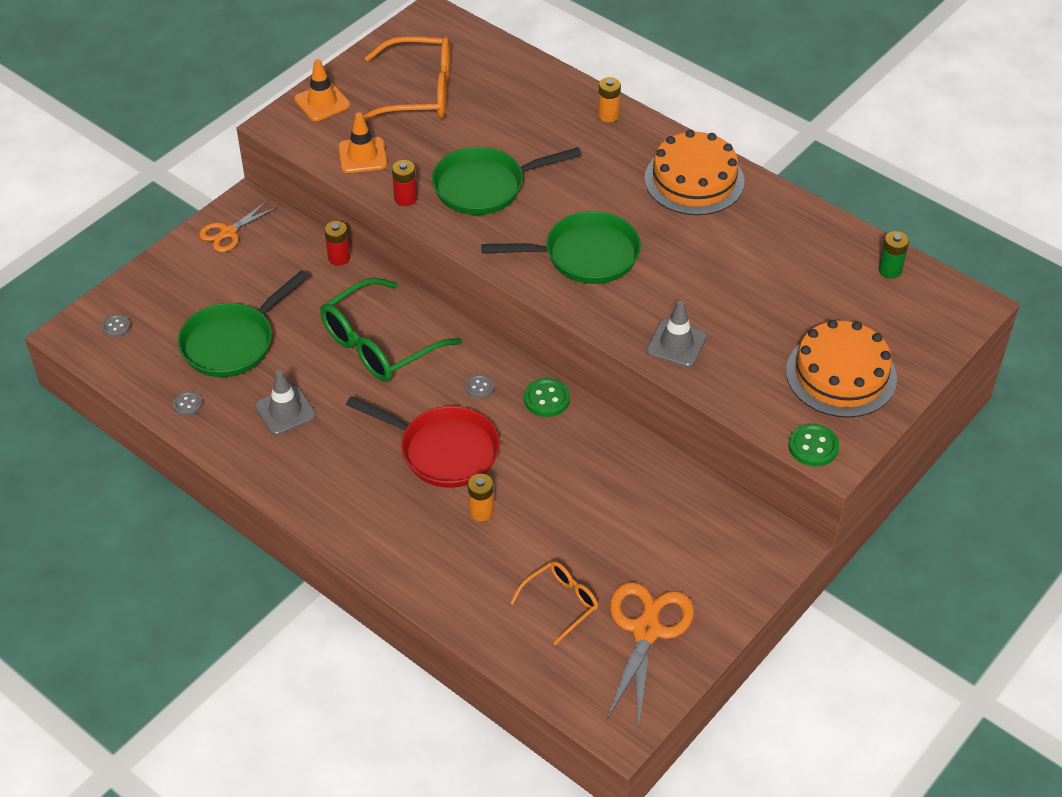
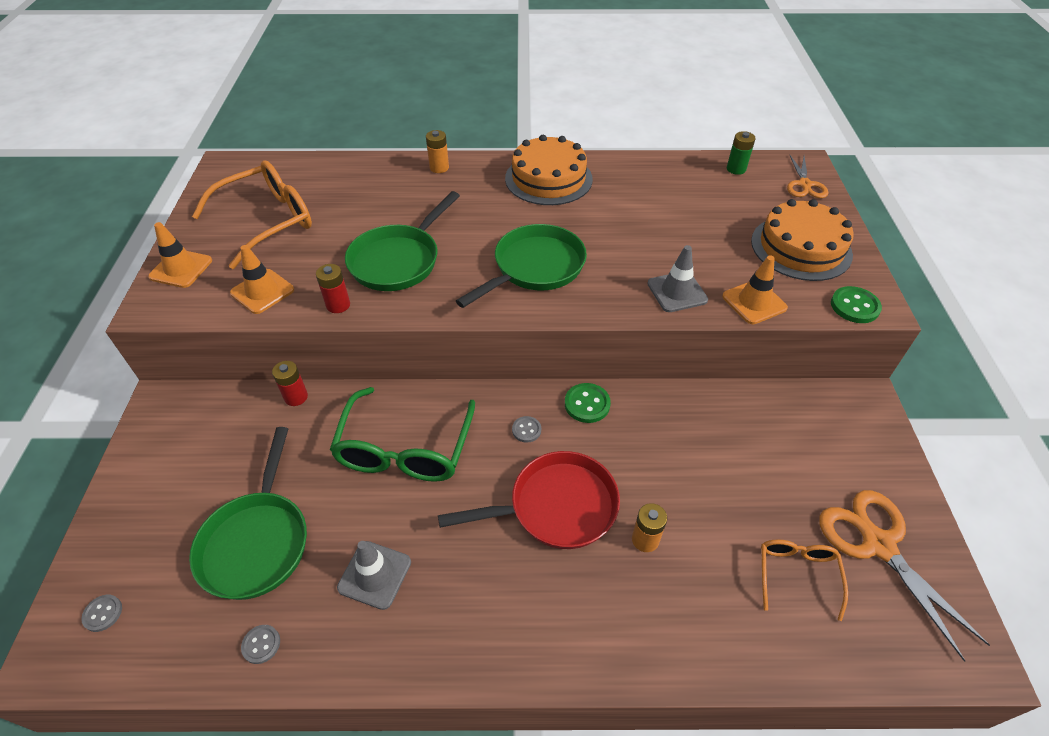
camera: 40 degrees left, 0 degrees up
(228, 232) = (163, 437): orange scissors -> orange scissors (805, 185)
(730, 390) = (754, 302): none -> orange traffic cone

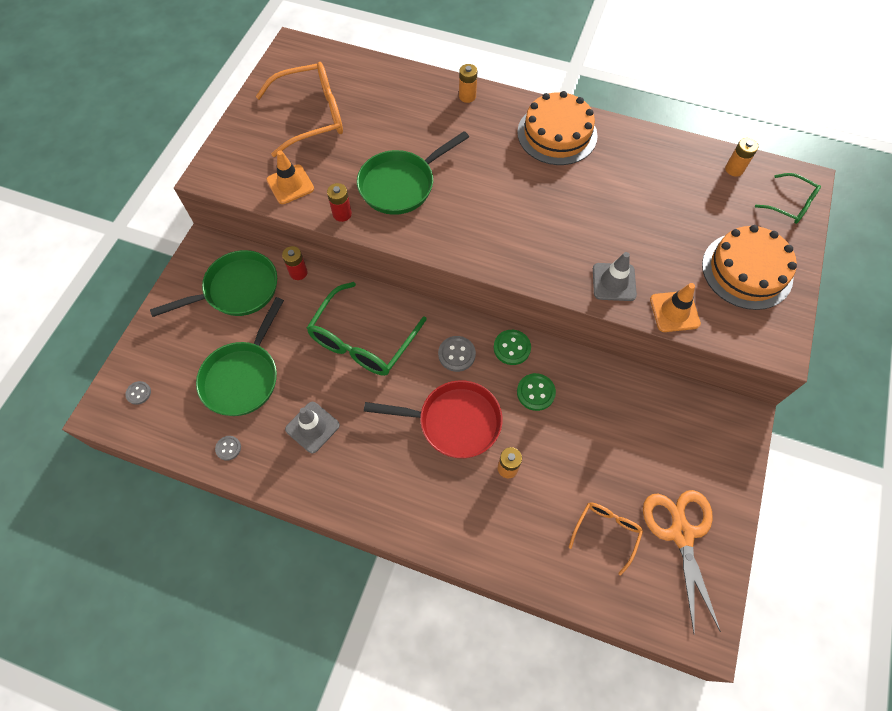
camera: 20 degrees right, 15 degrees up
(181, 269) = (237, 145): orange traffic cone -> none
(526, 430) = (456, 354): grey button -> grey button, size x1.60
(535, 268) = (507, 224): green pan -> green pan (237, 290)
(736, 169) = (734, 169): green battery -> orange battery
(805, 185) = (790, 205): orange scissors -> green glasses
(854, 306) = (760, 342): green button -> green button (535, 392)

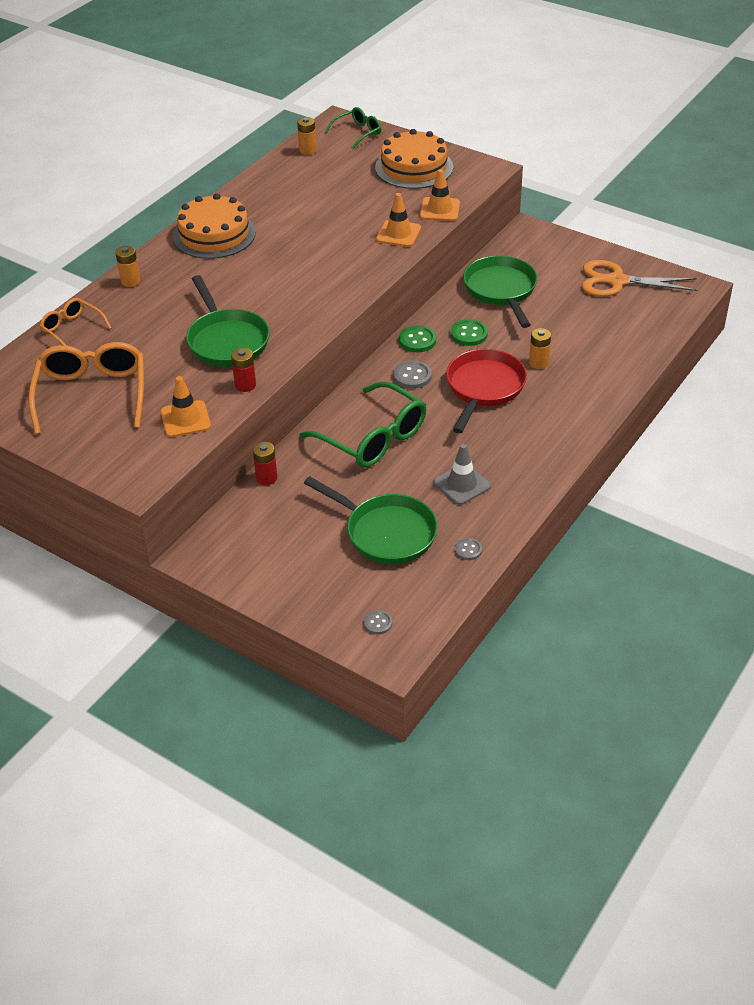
camera: 75 degrees left, 20 degrees down
(237, 290) = (269, 530): green pan -> green pan (501, 290)
(606, 532) = (608, 319): orange glasses -> orange glasses (72, 329)
(614, 282) = (398, 234): grey traffic cone -> orange traffic cone

